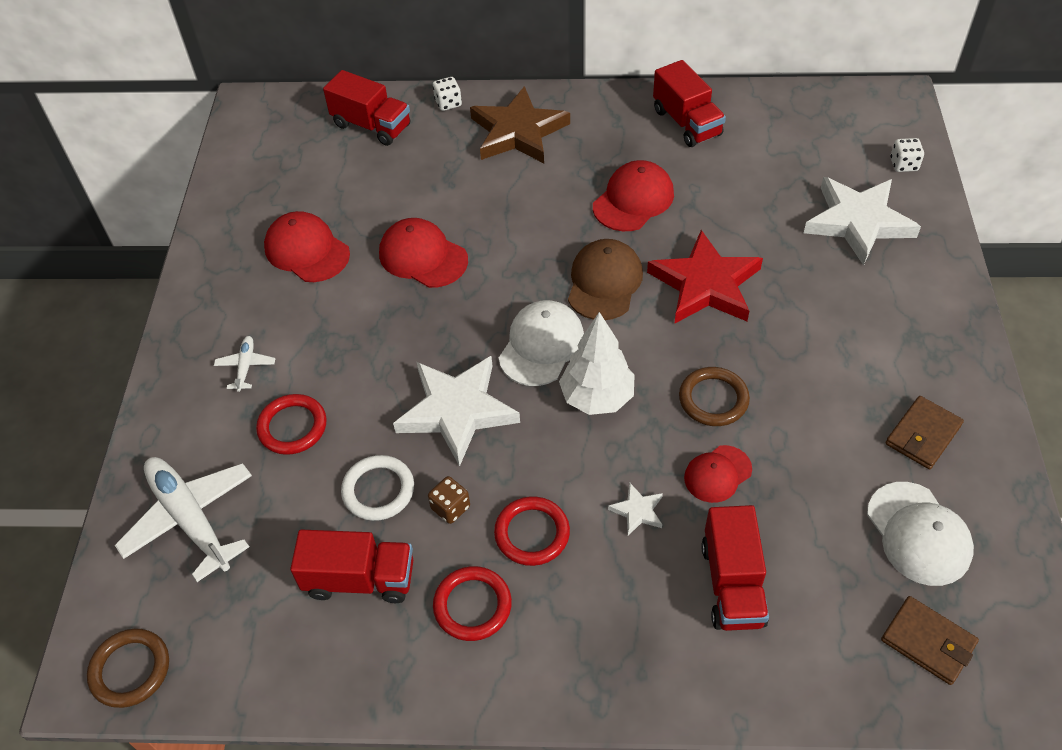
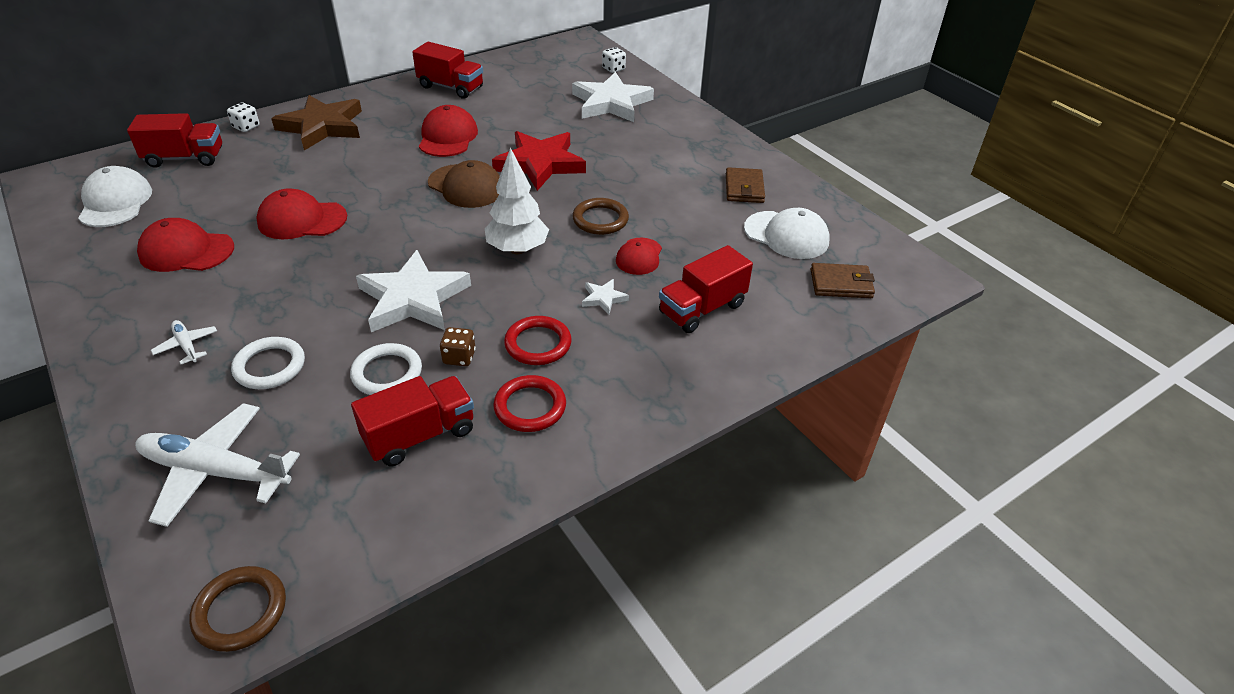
camera: 40 degrees left, 10 degrees down
(292, 427) = (270, 366): red ring -> white ring
(541, 345) = (448, 236): white cap -> white cap (115, 202)
(604, 282) = (466, 186): brown cap -> brown cap turned 150 degrees clockwise
(732, 584) = (702, 309): red truck -> red truck turned 90 degrees clockwise

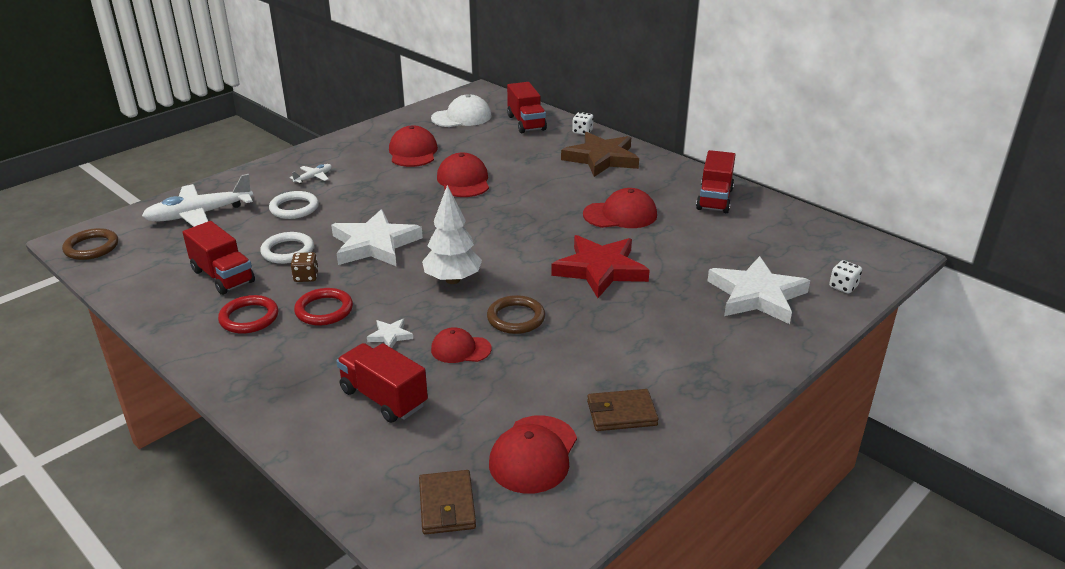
camera: 80 degrees right, 10 degrees down
(216, 471) = (200, 214): white plane -> white plane turned 120 degrees counterclockwise
(466, 186) = (541, 238): brown cap -> none
(786, 235) = (533, 454): white cap -> red cap

